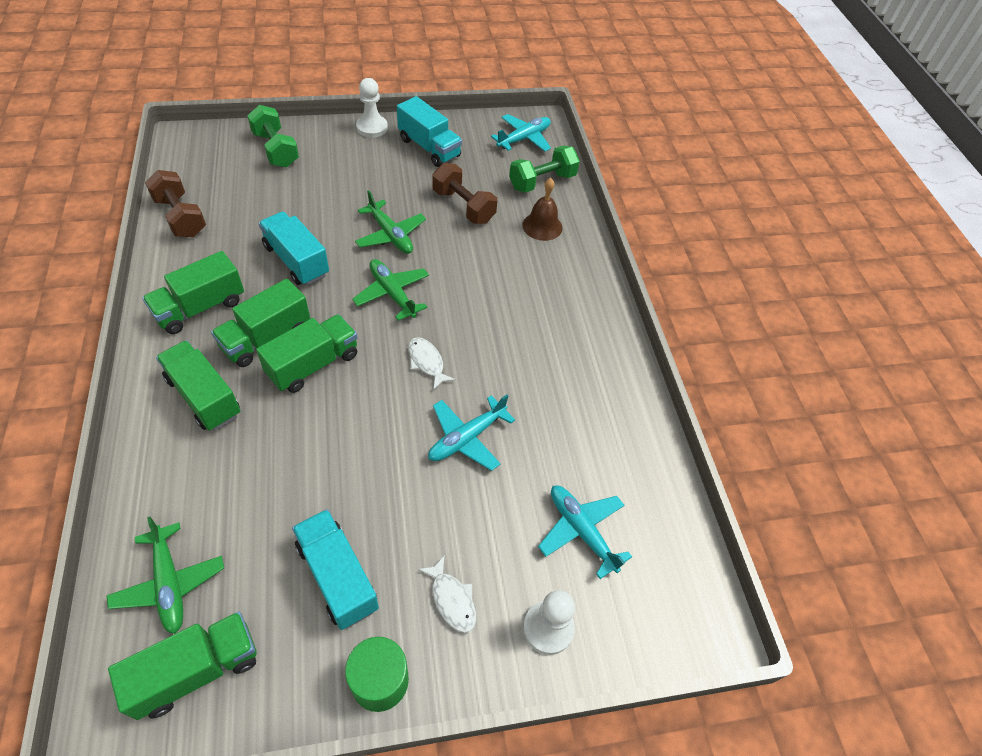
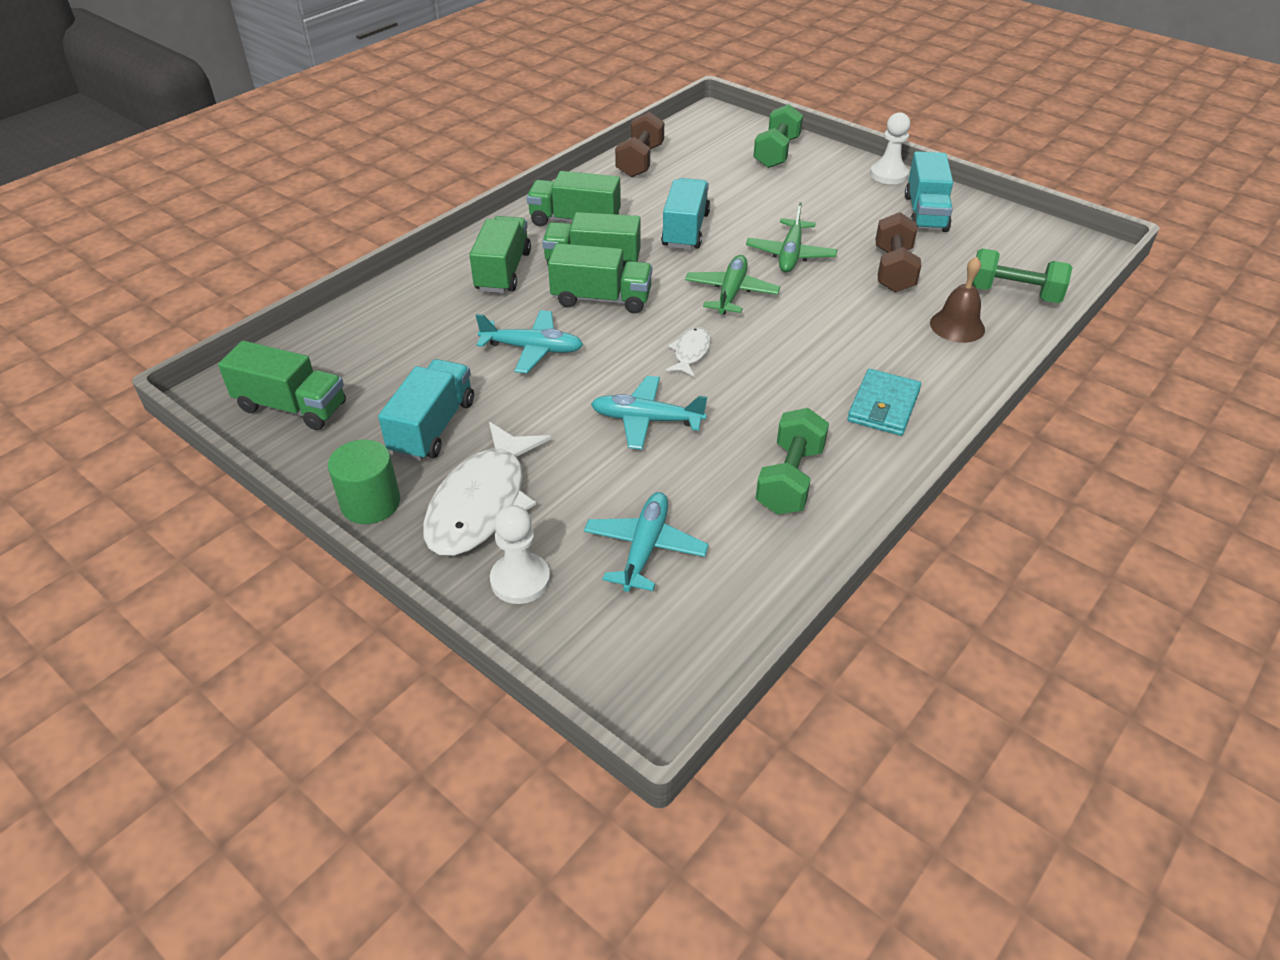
camera: 55 degrees right, 10 degrees down
(169, 583) = (342, 353): green plane -> none
(452, 599) = (482, 503): white fish -> white fish, size x2.10
(524, 139) = (1046, 252): turquoise plane -> turquoise plane (533, 349)
(573, 314) = (883, 406): none -> turquoise wallet
(590, 408) = (790, 479): none -> green dumbbell

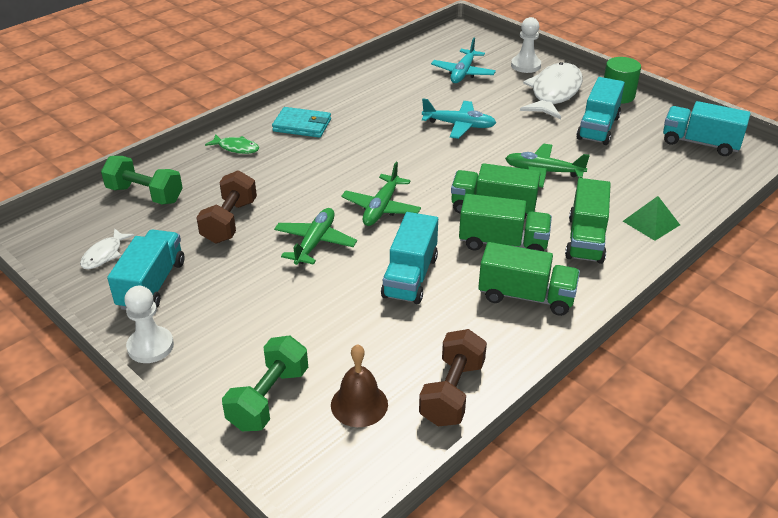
camera: 175 degrees left, 5 degrees down
(292, 407) = (700, 143): green truck -> turquoise truck
(423, 292) = (651, 223): none -> green pyramid
(533, 349) = (543, 171): turquoise plane -> green plane
(690, 352) = (424, 163): white fish -> white fish (104, 254)
(790, 479) = (377, 94): green dumbbell -> none
(883, 406) = (302, 125): turquoise wallet -> turquoise wallet turned 75 degrees clockwise
(952, 362) = (236, 148): none -> green fish
(957, 326) = (212, 172): brown bell -> brown bell (359, 404)

